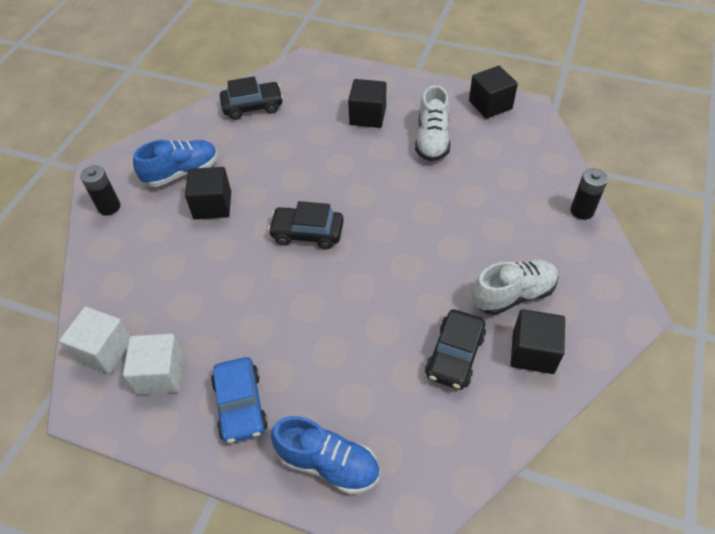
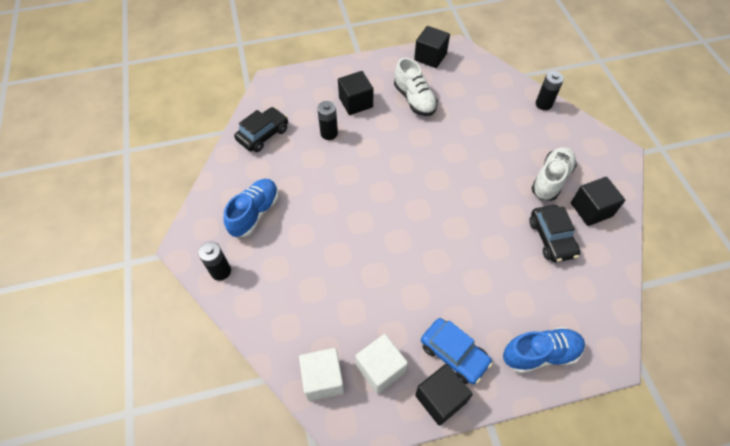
camera: 35 degrees left, 5 degrees up
(212, 205) = (303, 226): black cube -> black cube (440, 398)
(307, 233) = (390, 209): black car -> none
(314, 133) = (329, 133): none -> black battery

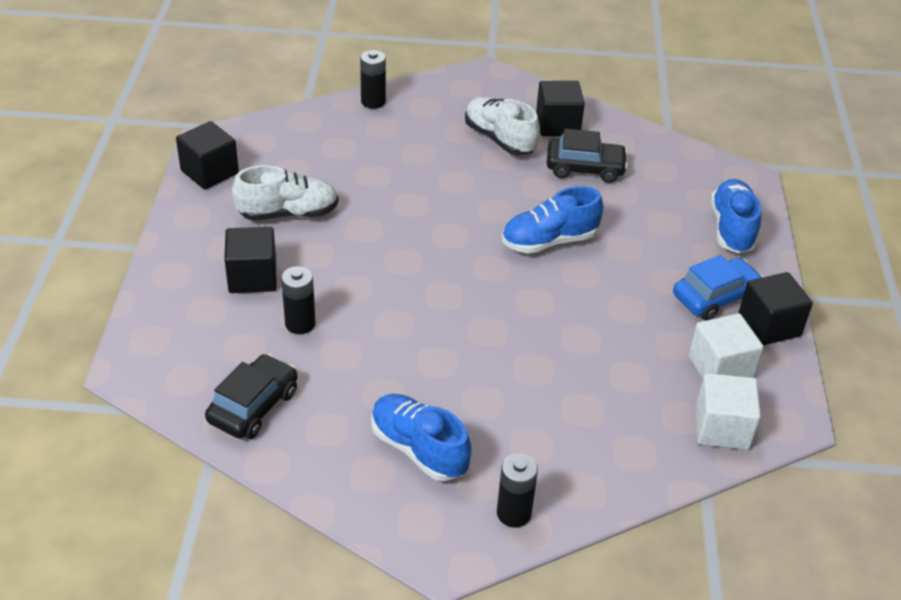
camera: 75 degrees left, 15 degrees down
(263, 134) = (253, 406): black car -> black car turned 60 degrees clockwise
(459, 234) = (549, 241): none -> blue shoe

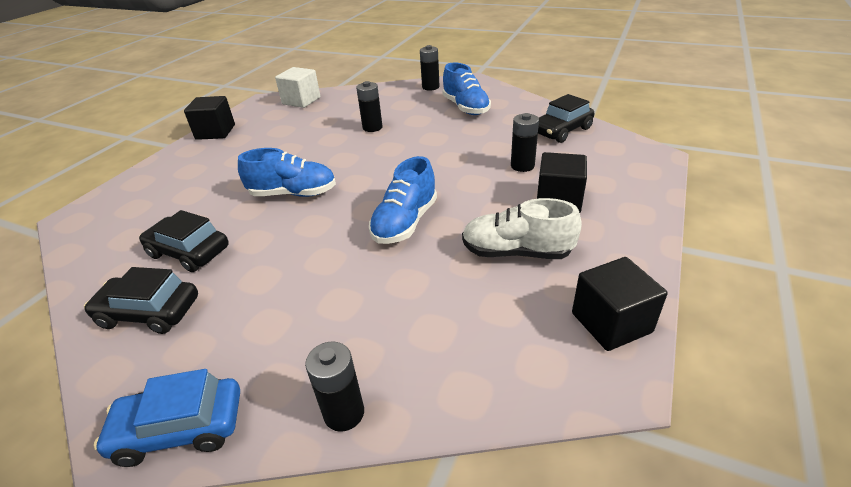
camera: 155 degrees left, 5 degrees down
(499, 139) = (233, 304): white shoe -> none
(541, 371) = (372, 127): none -> black battery
(557, 125) = (149, 312): black cube -> black car
(715, 297) = (224, 147): blue car -> blue car (180, 429)
(720, 368) = (270, 119): white cube -> none
(732, 229) = (149, 183): blue shoe -> blue shoe (405, 223)

